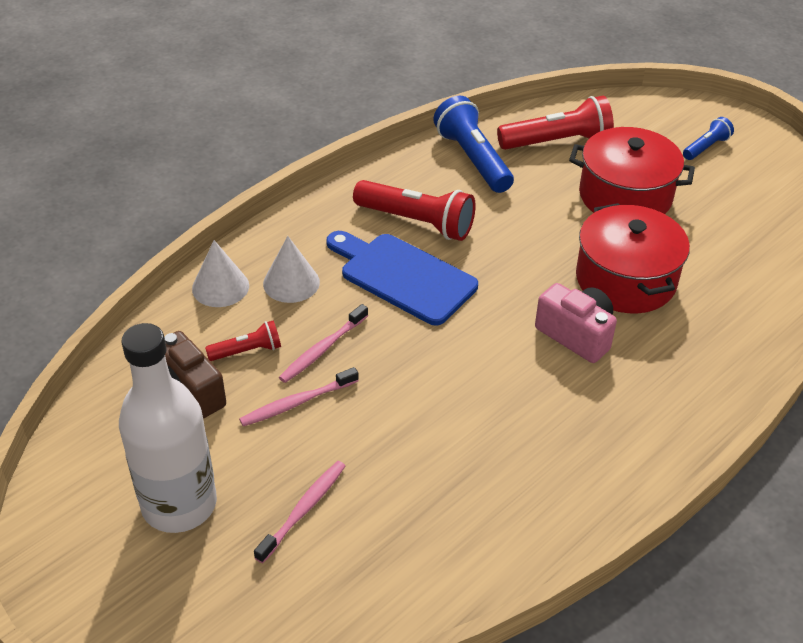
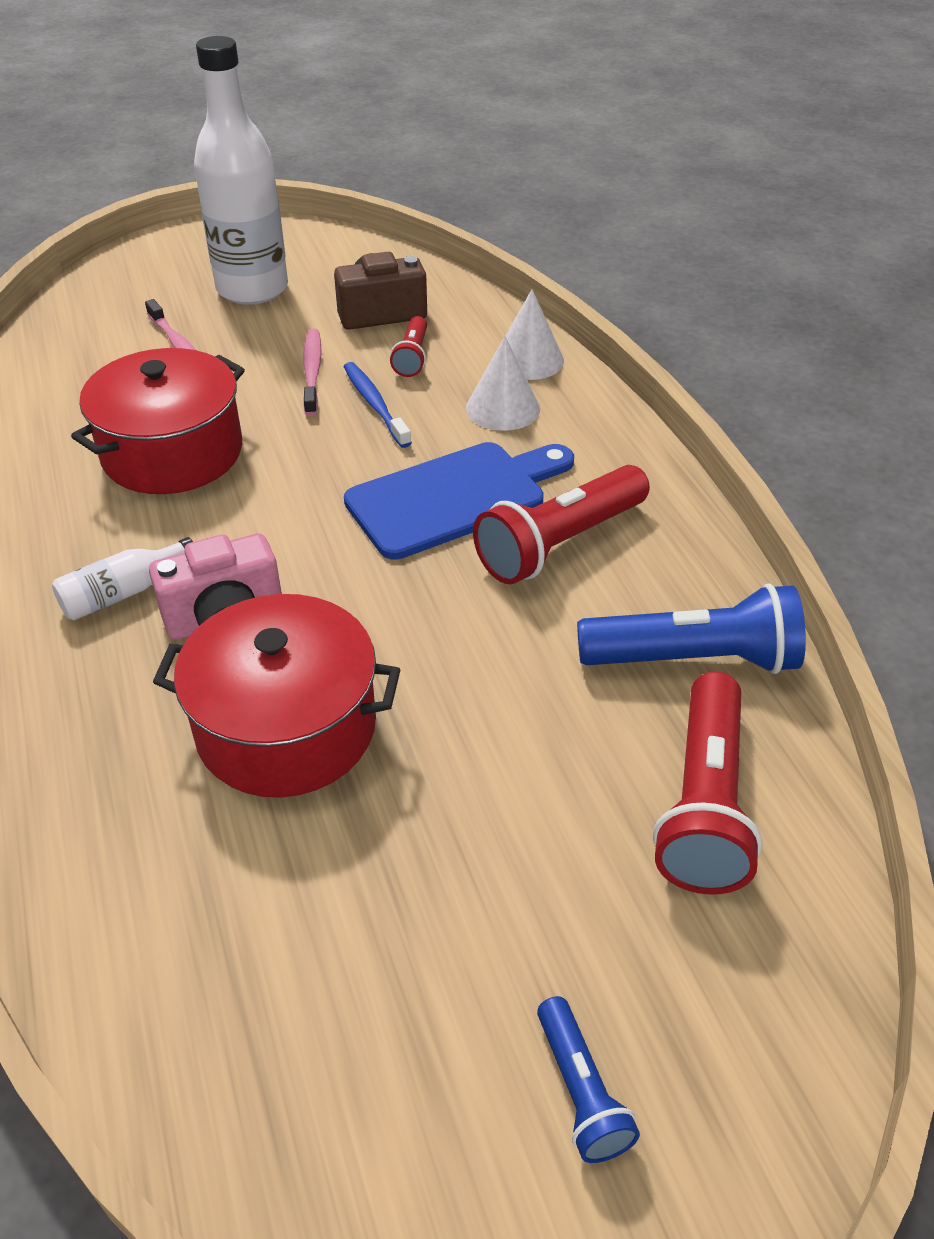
camera: 115 degrees right, 0 degrees up
(323, 349) = (375, 405): pink toothbrush -> blue toothbrush
(592, 392) = (123, 593): none -> white bottle
(625, 196) = (489, 834): red pot -> red pot (172, 452)

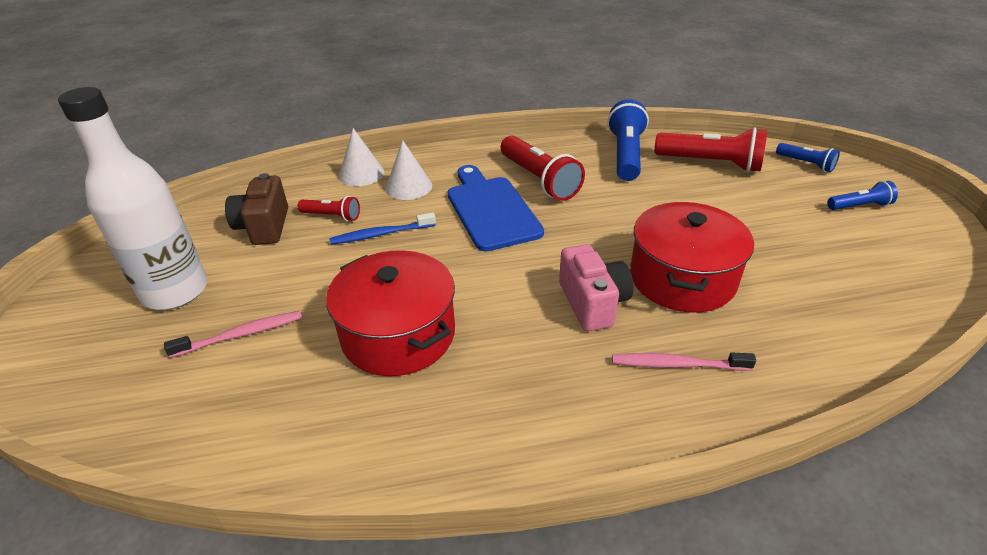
camera: 80 degrees left, 5 degrees down
(123, 593) = (561, 355): white bottle -> none
(312, 372) = (324, 261): pink toothbrush -> pink toothbrush (677, 364)
(768, 1010) = (806, 164): none -> blue flashlight

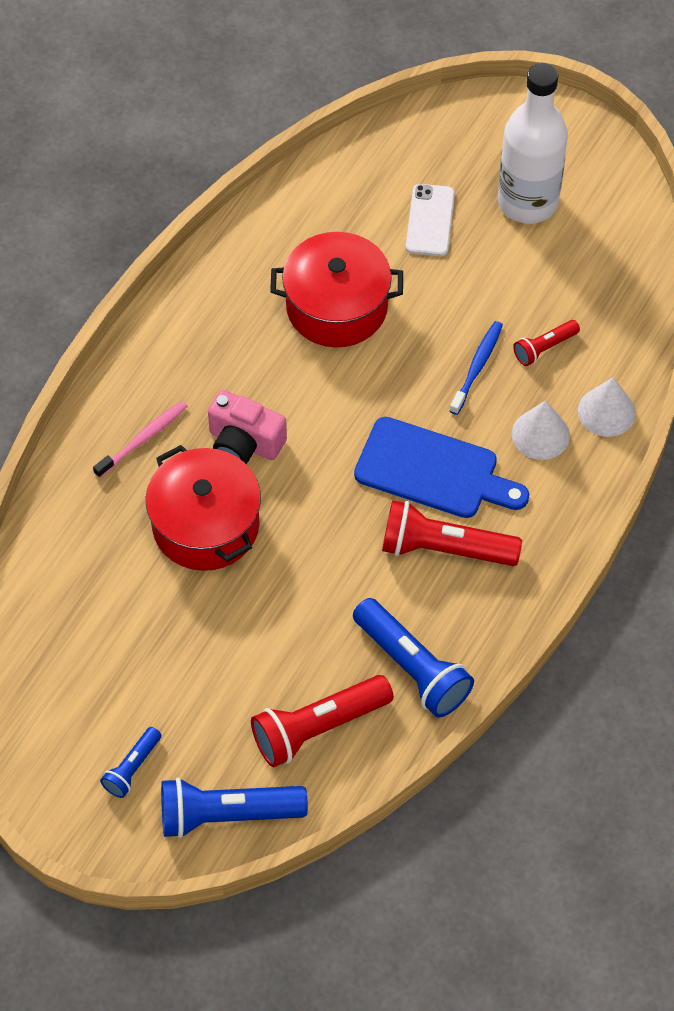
camera: 130 degrees right, 20 degrees up
(240, 335) = (430, 220): pink toothbrush -> white phone
(264, 227) = (575, 292): brown camera -> none
(806, 164) = (227, 815): blue flashlight -> blue flashlight, size x1.86

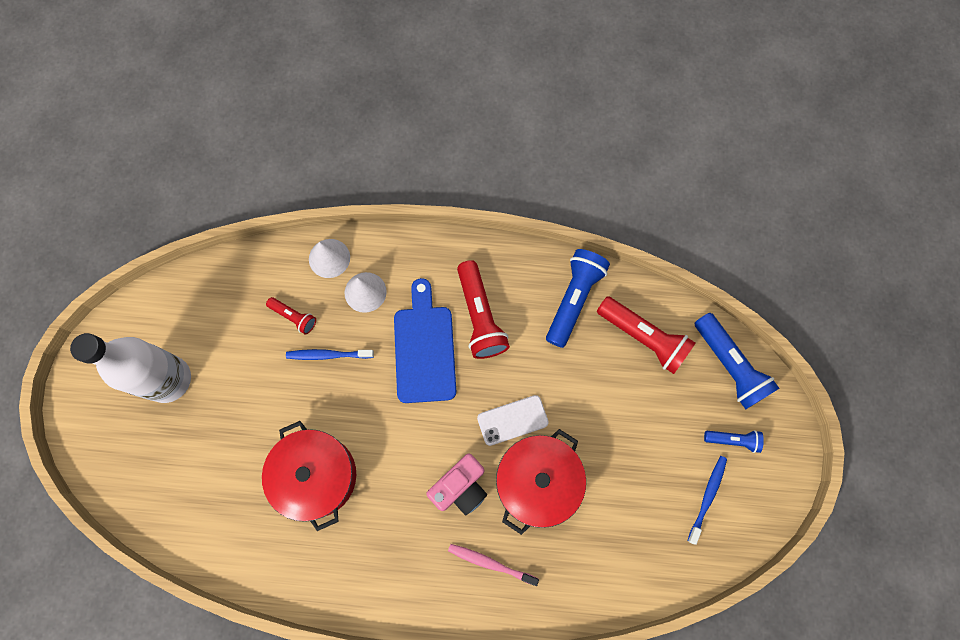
camera: 115 degrees left, 15 degrees up
(82, 702) = (707, 497): none -> blue toothbrush
(244, 443) = (460, 487): pink camera -> pink camera turned 45 degrees clockwise
(430, 220) = (211, 442): white phone -> white phone (512, 420)

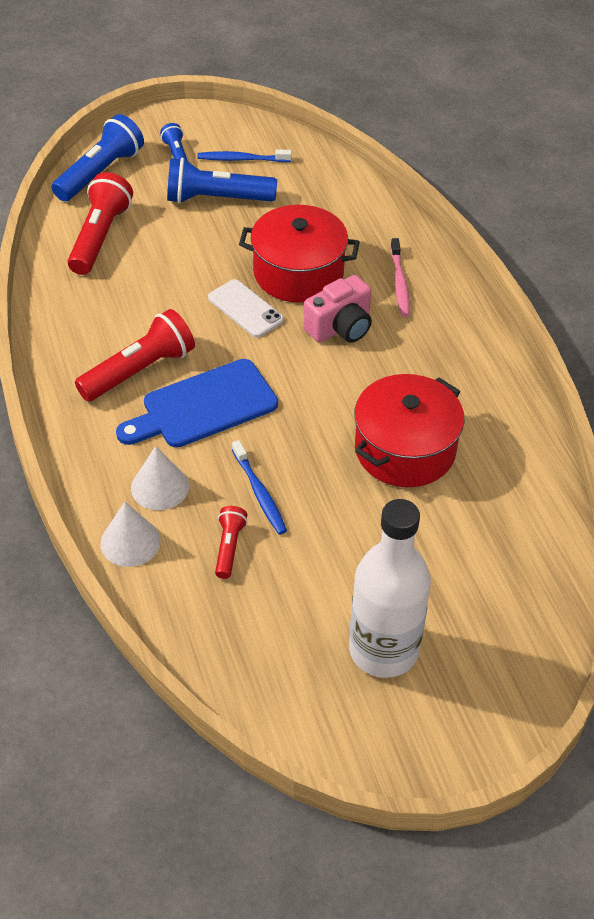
camera: 115 degrees left, 25 degrees down
(460, 487) = (340, 327): pink camera -> pink camera turned 120 degrees clockwise
(573, 300) = (81, 300): blue flashlight -> blue flashlight (217, 199)

